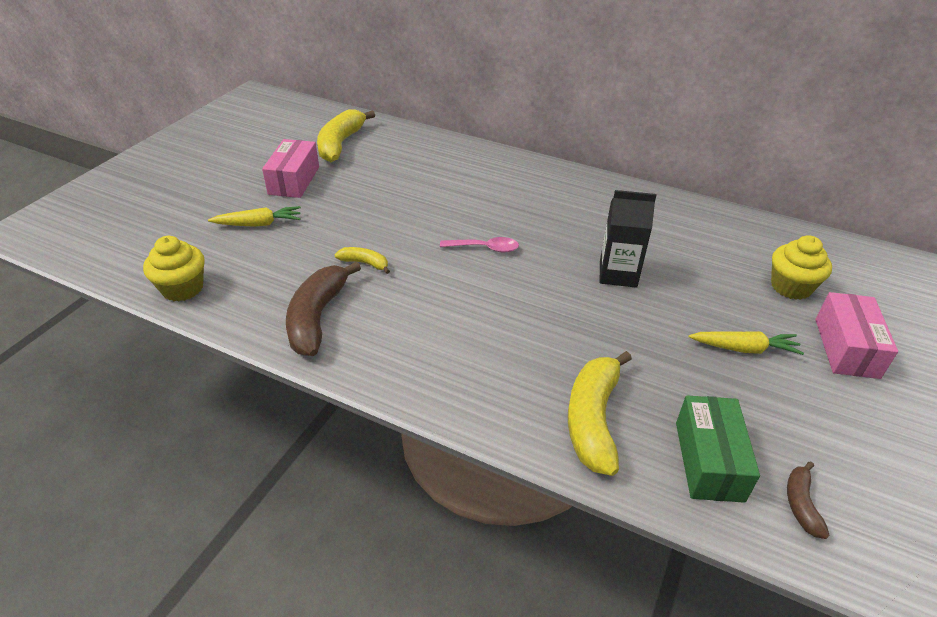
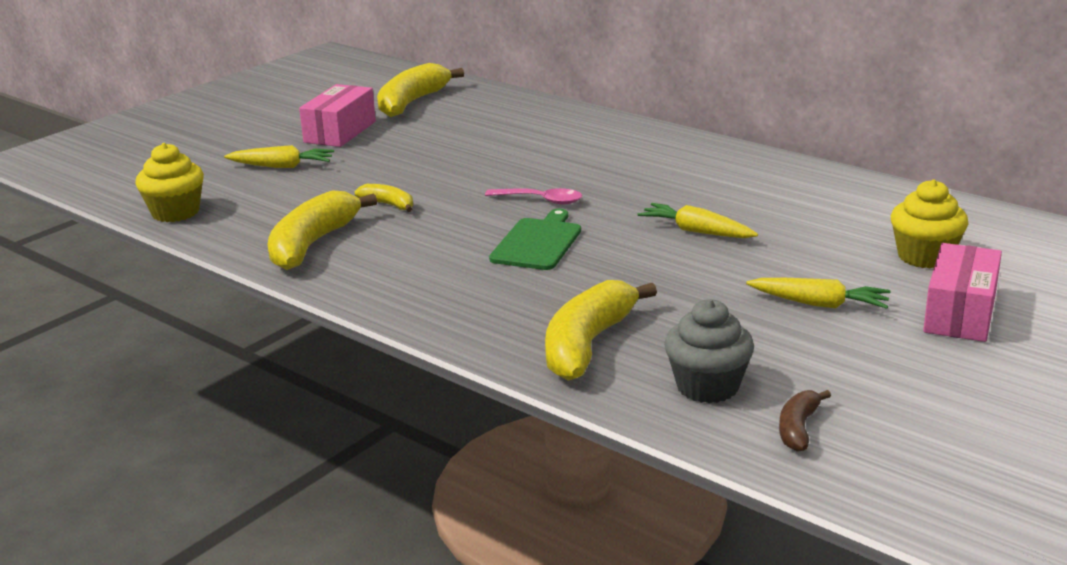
camera: 15 degrees right, 15 degrees down
(317, 317) = (312, 244): brown banana -> yellow banana
(502, 298) = (538, 242): none -> green cutting board
(618, 274) = (697, 231): black carton -> yellow carrot
(709, 461) = (707, 386): green box -> grey cupcake

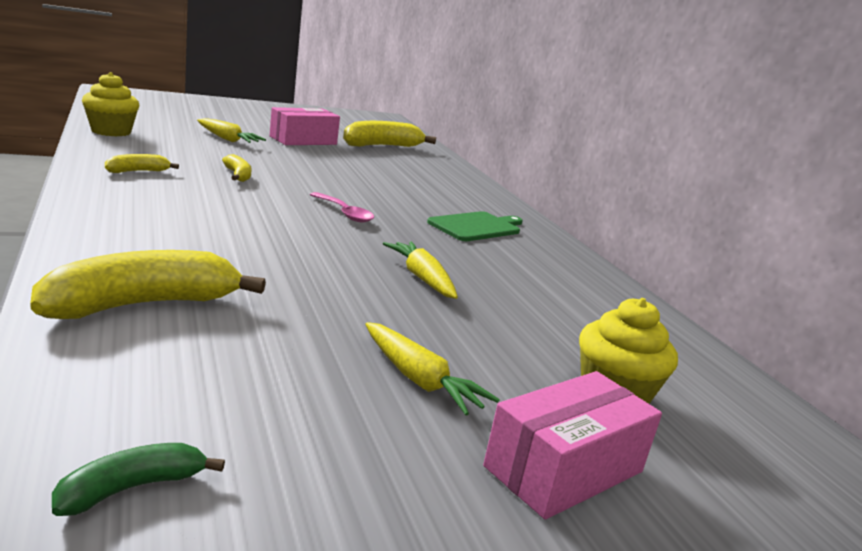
camera: 25 degrees right, 5 degrees down
(312, 244) = (138, 171): yellow banana -> yellow banana, size x0.50
(538, 242) = (281, 231): green cutting board -> green cutting board (477, 227)
(707, 386) = (150, 391): grey cupcake -> none
(798, 428) = (132, 488): brown banana -> green banana

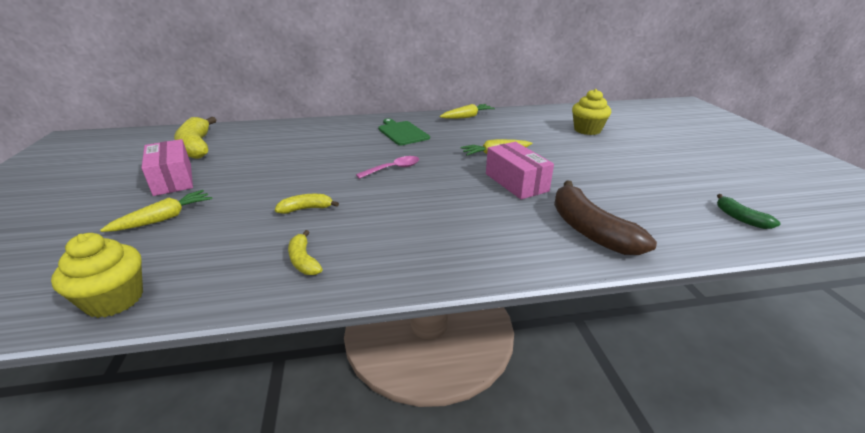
camera: 75 degrees left, 10 degrees up
(143, 305) = (589, 230): yellow banana -> brown banana
(419, 379) = (608, 162): yellow carrot -> yellow carrot (467, 117)
(564, 469) = (647, 145): pink box -> pink box (516, 182)

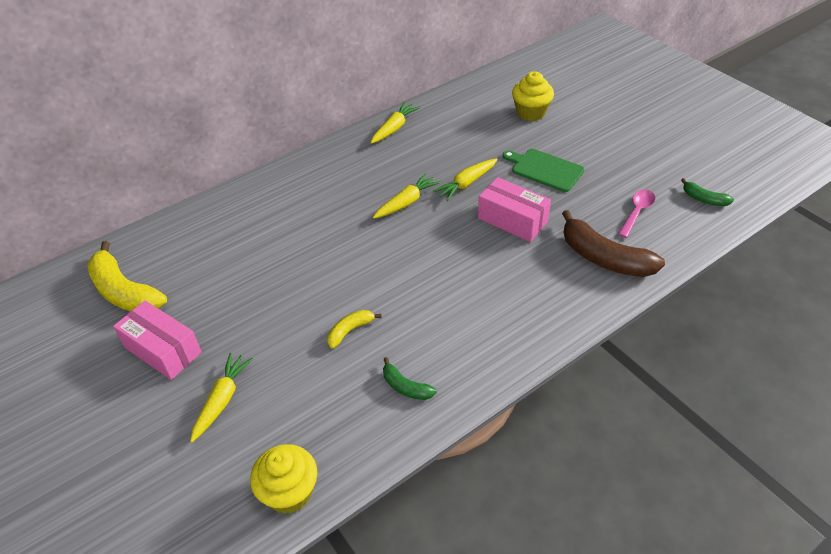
camera: 25 degrees left, 15 degrees up
(303, 260) = (405, 387): yellow banana -> green banana
(393, 169) = (384, 244): pink spoon -> pink spoon (637, 212)
(402, 132) = (345, 182): green cutting board -> green cutting board (545, 169)
(435, 152) = (406, 203): none -> yellow carrot

